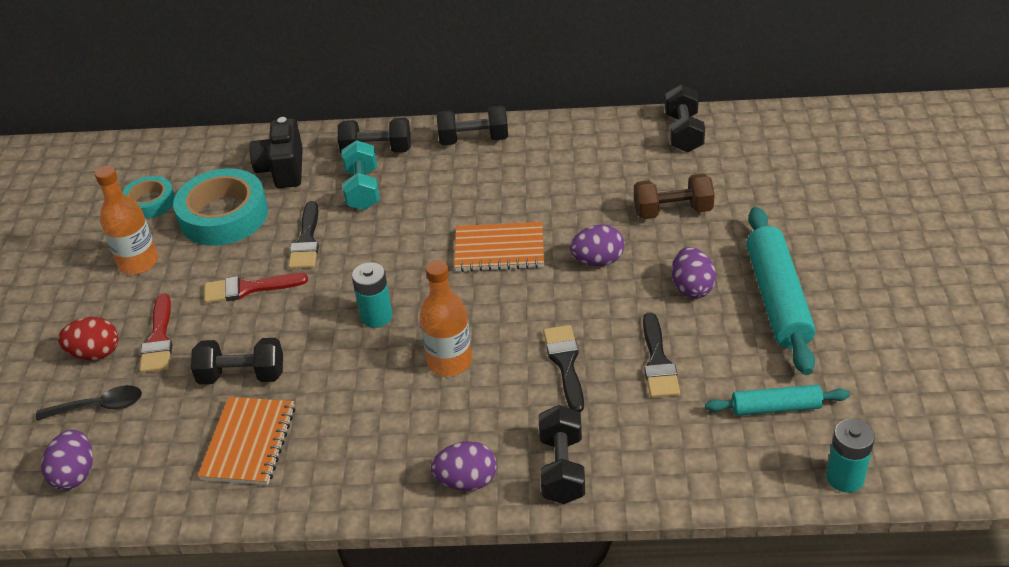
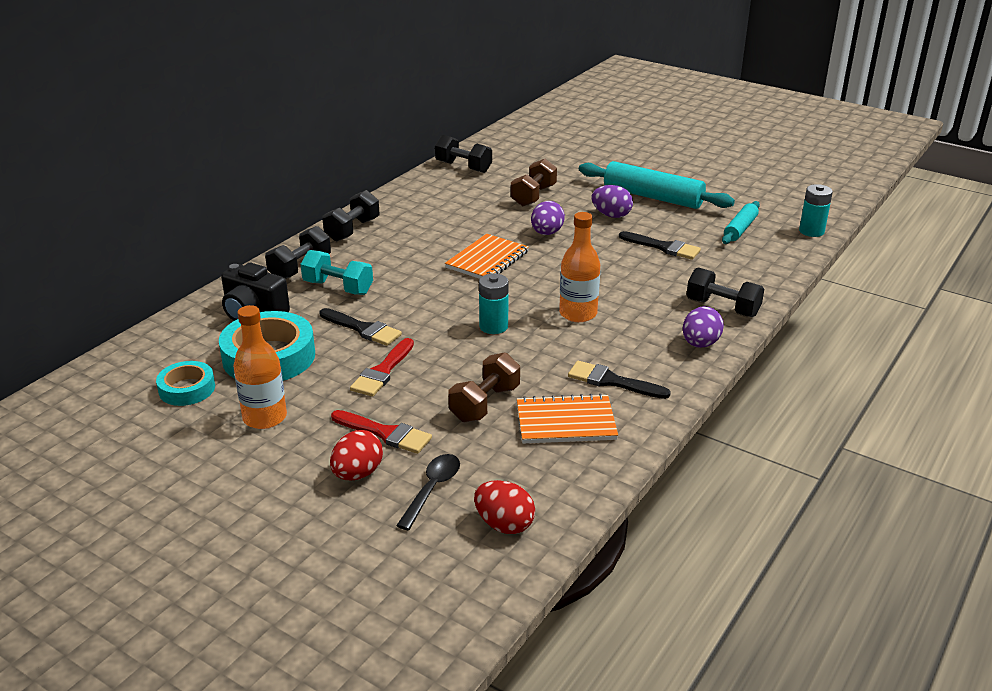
camera: 60 degrees left, 10 degrees down
(75, 474) = (504, 524): purple egg -> red egg
(242, 375) = (485, 404): black dumbbell -> brown dumbbell
(249, 443) = (565, 422): orange notebook -> orange notebook turned 45 degrees counterclockwise
(565, 363) = (629, 275): black brush -> black brush (612, 381)

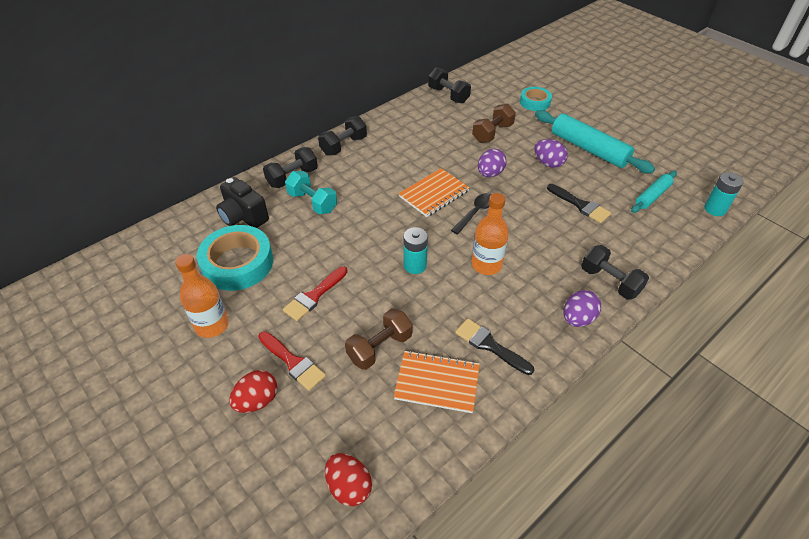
camera: 15 degrees right, 15 degrees up
(187, 389) = (169, 283): turquoise tape -> turquoise tape (535, 102)
(363, 329) = (315, 248): black brush -> none
(432, 489) = (307, 432): black spoon -> black spoon (475, 212)

